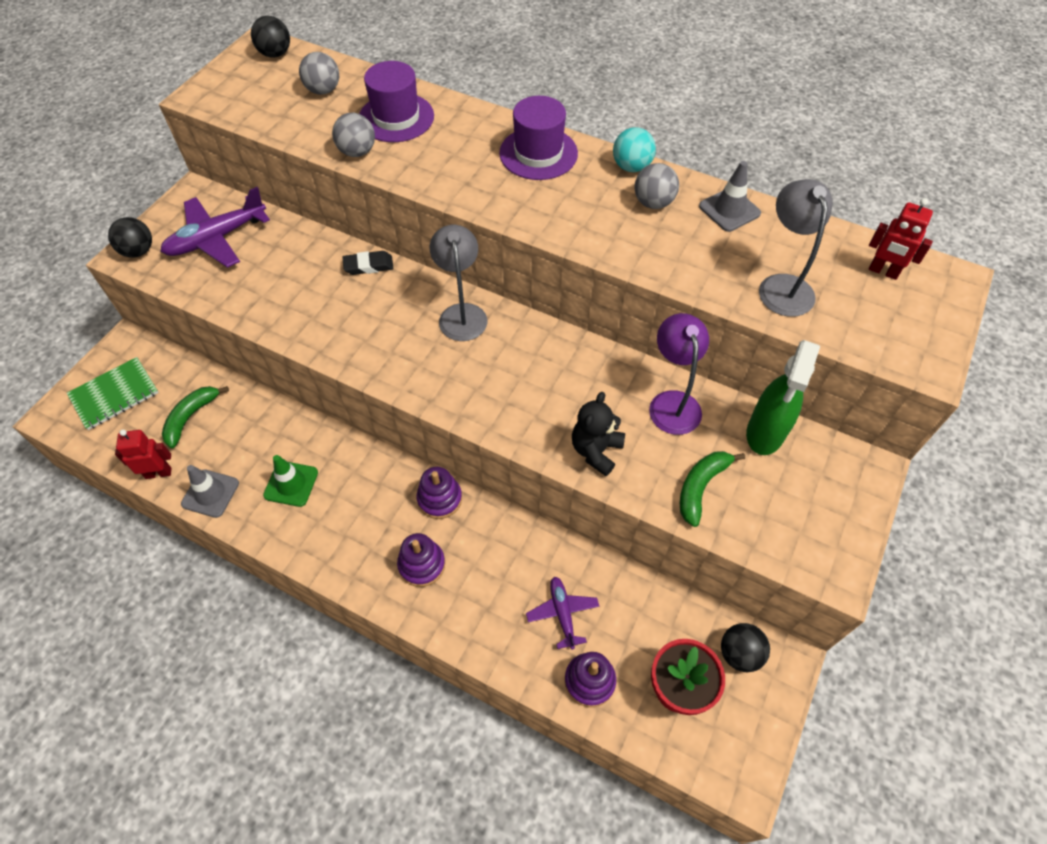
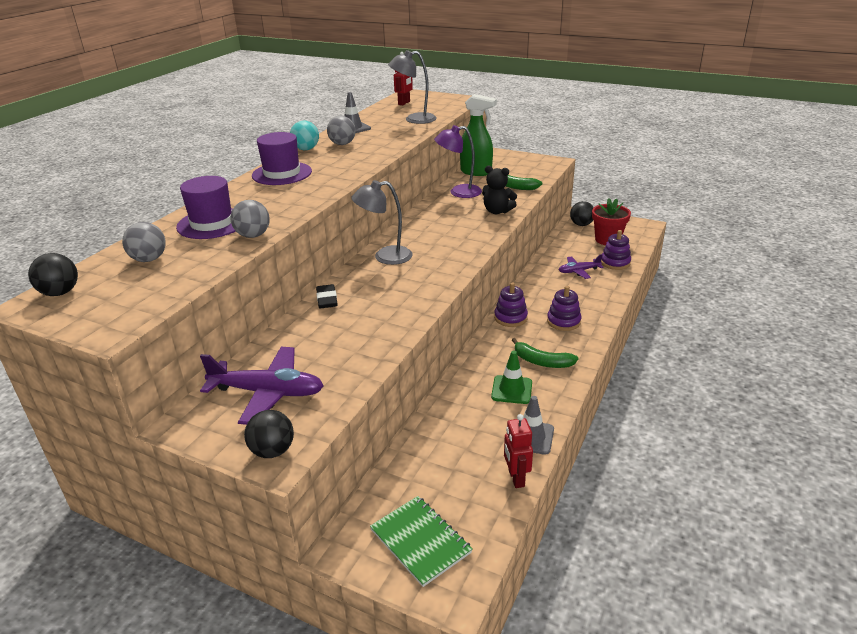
camera: 90 degrees left, 25 degrees down
(191, 417) = (448, 467): green banana -> green banana (542, 361)
(217, 238) = (267, 392): purple plane -> purple plane turned 45 degrees counterclockwise

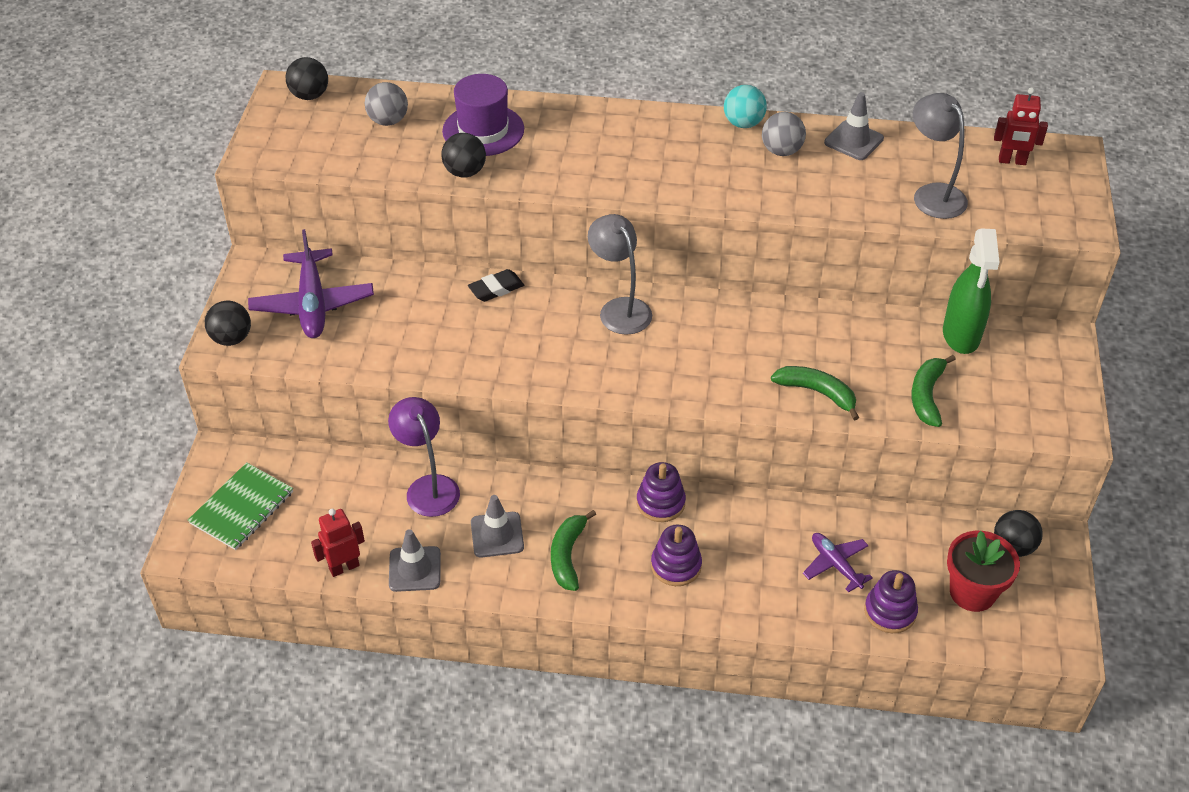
camera: 70 degrees right, 15 degrees up
(253, 235) = (465, 172): grey ball -> black ball
(282, 173) = (647, 131): purple hat -> none
(458, 192) = (865, 333): purple lamp -> purple lamp (428, 487)
(497, 211) = (817, 393): black teddy bear -> green banana
(511, 390) = (497, 535): green traffic cone -> grey traffic cone

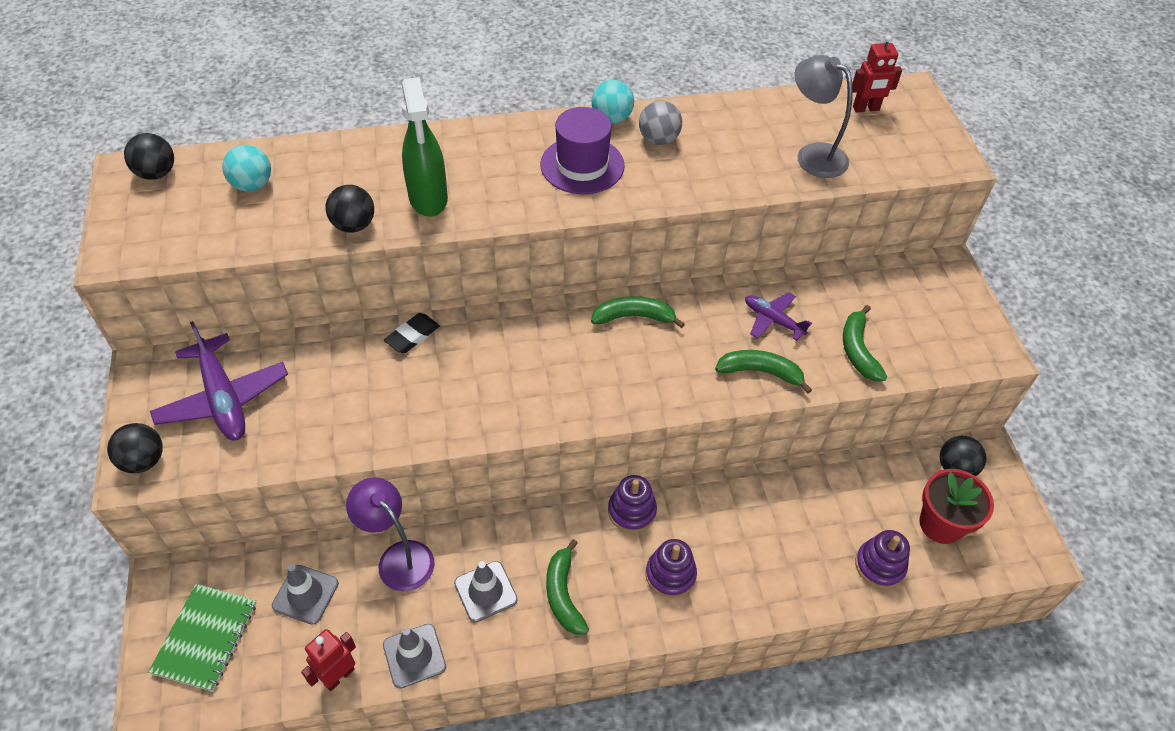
camera: 20 degrees left, 5 degrees up
(388, 121) = (252, 185): grey ball -> turquoise ball
(483, 130) = (357, 176): purple hat -> purple hat (582, 165)
(620, 308) = (542, 329): grey lamp -> none
(712, 317) = (633, 317): none -> green banana
(835, 565) = (813, 531): purple plane -> purple plane (773, 320)
(853, 141) = (720, 116): grey traffic cone -> grey traffic cone (305, 594)
(961, 336) = (861, 283): green spray bottle -> green spray bottle (428, 199)

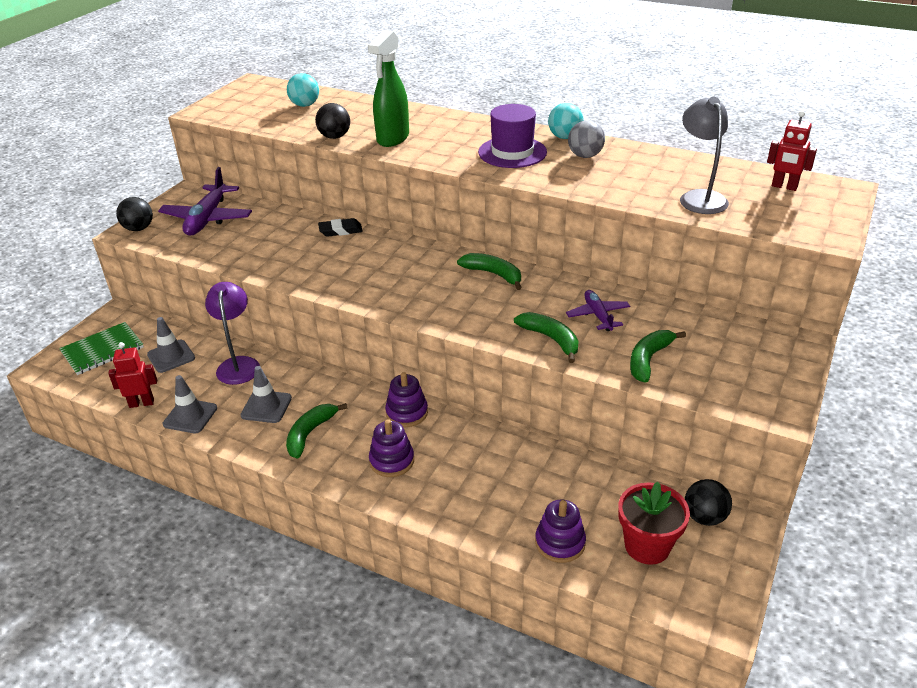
camera: 40 degrees right, 15 degrees down
(157, 173) = (264, 87): black ball -> none

